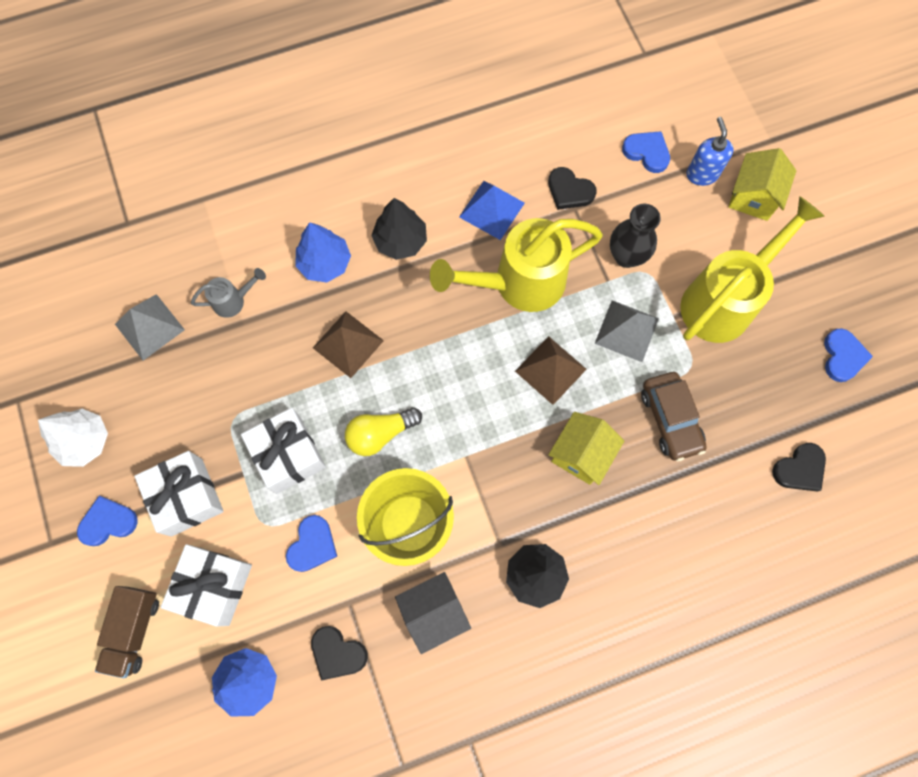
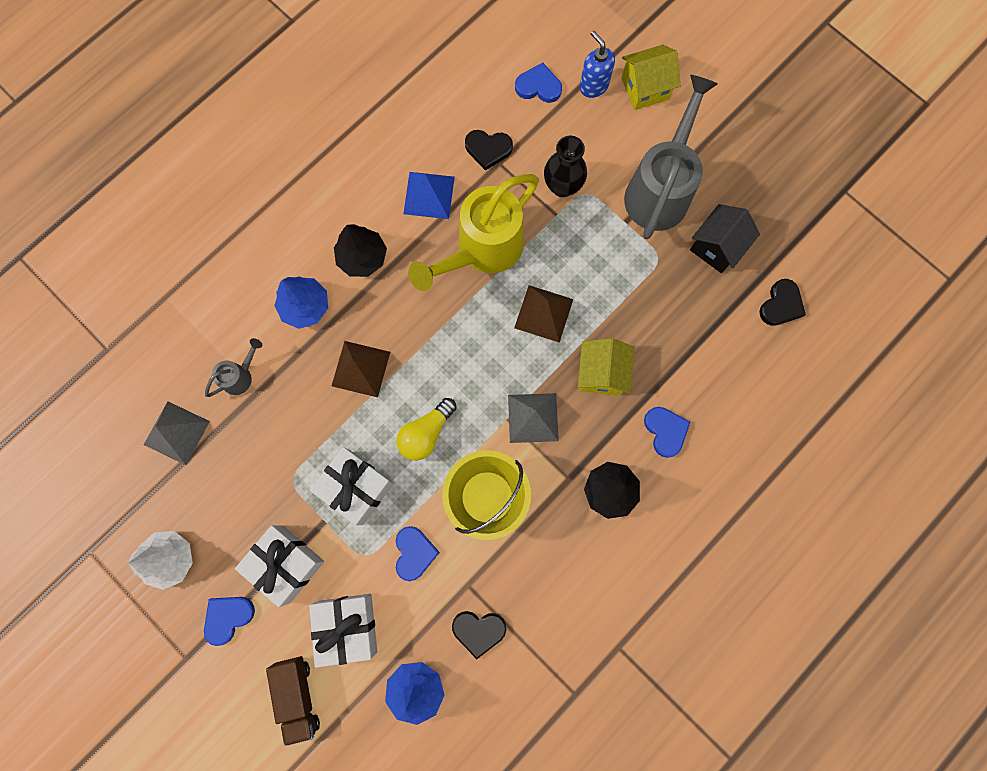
camera: 25 degrees left, 5 degrees up
(433, 612) = (541, 560): black house -> black house (716, 247)
(626, 331) = (591, 251): grey pyramid -> grey pyramid (533, 418)
(670, 419) = (660, 310): brown car -> none
(724, 300) = (660, 189): yellow watering can -> grey watering can
(753, 197) = (645, 88): yellow house -> yellow house turned 75 degrees clockwise
(842, 356) = (775, 195): blue heart -> blue heart (665, 431)

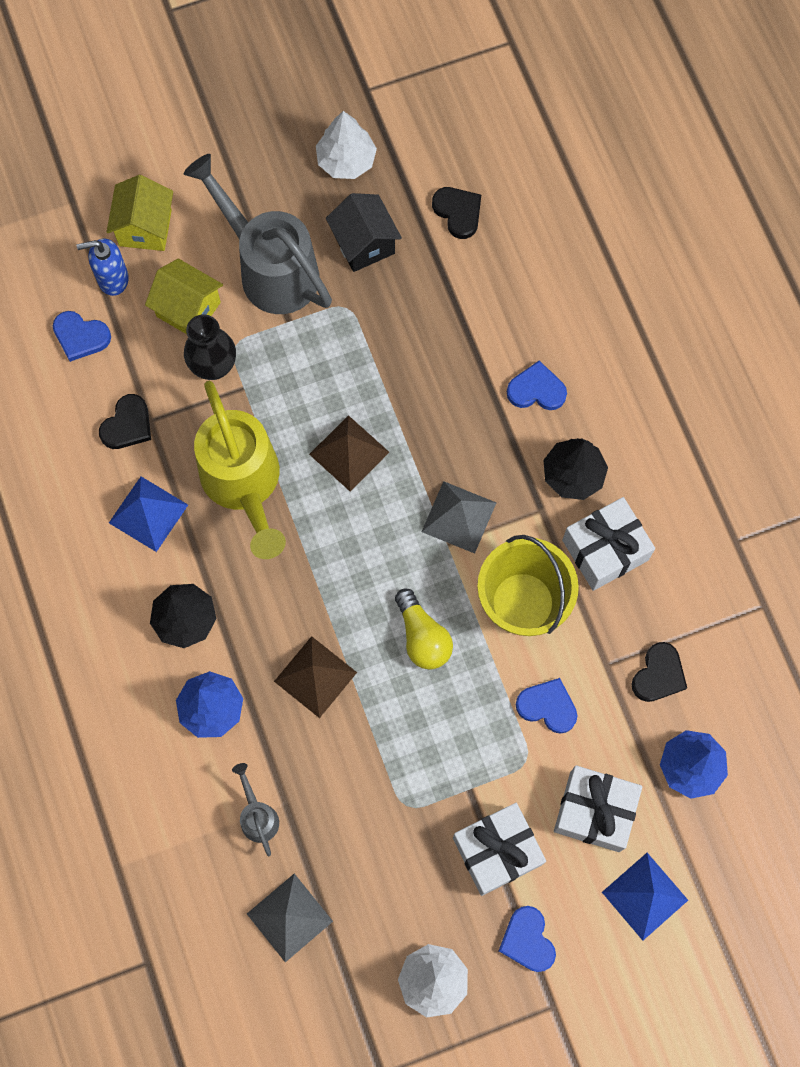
camera: 65 degrees left, 5 degrees down
(298, 695) = (645, 896): brown truck -> blue pyramid
(356, 487) = (447, 738): white gift -> white gift (605, 550)
(538, 86) = (81, 337): blue heart -> blue heart turned 105 degrees counterclockwise
(601, 373) = (444, 424): yellow house -> yellow house (188, 309)
(777, 202) = (346, 160): none -> white tree

